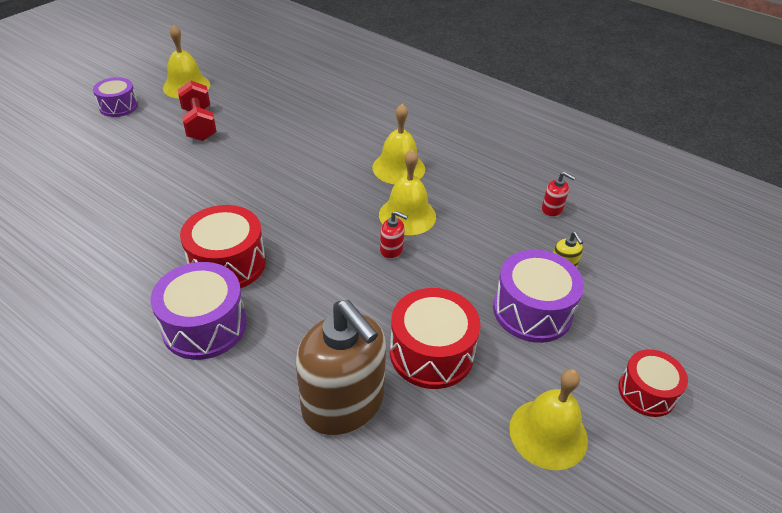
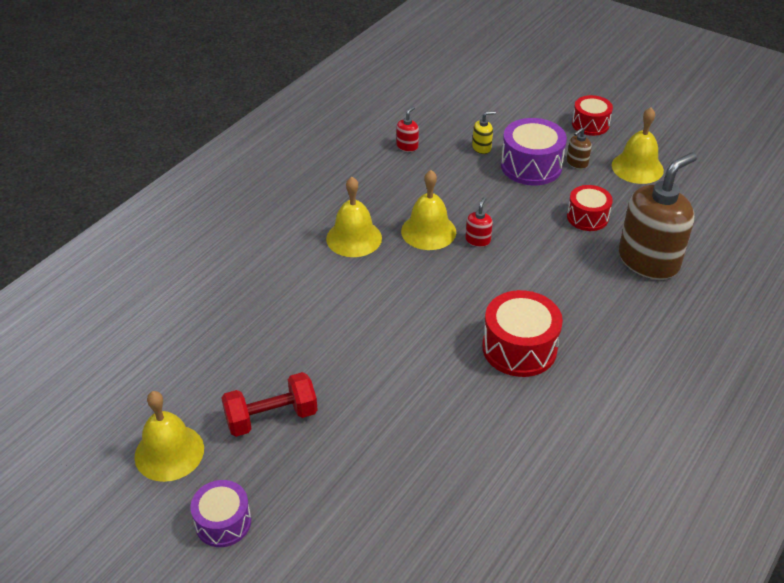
camera: 90 degrees left, 0 degrees up
(204, 326) = (599, 351): purple drum -> none
(431, 353) = (587, 217): red drum -> red drum, size x0.64
(547, 360) = (577, 163): none -> brown soap dispenser

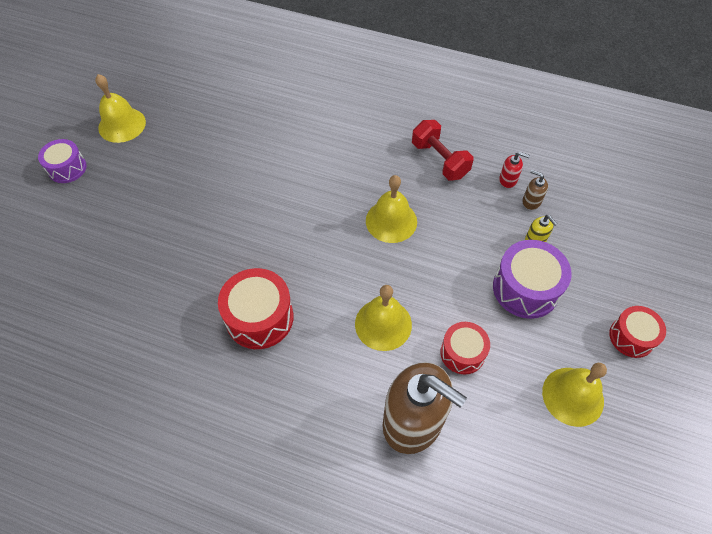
camera: 75 degrees right, 15 degrees up
(271, 417) = (158, 169): red dumbbell -> red dumbbell (439, 160)
(354, 238) = (363, 170): yellow bell -> yellow bell (383, 324)
(478, 240) = (392, 261): red soap dispenser -> none
(577, 163) = (551, 331): brown soap dispenser -> brown soap dispenser (531, 201)

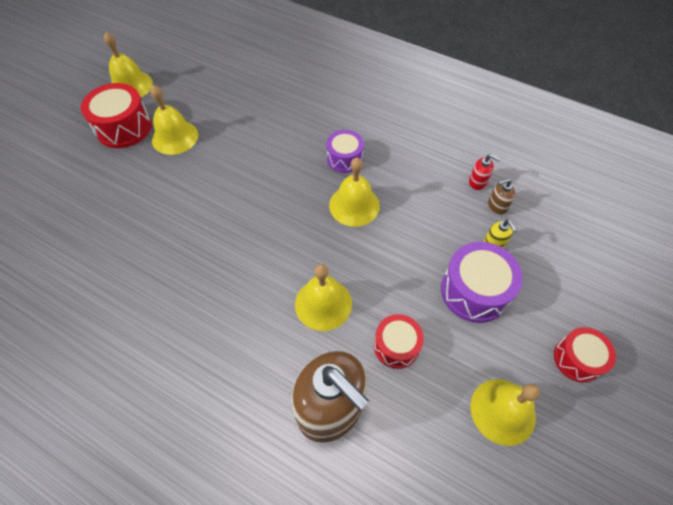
camera: 10 degrees right, 0 degrees up
(67, 168) = (73, 117): purple drum -> purple drum (344, 158)
(186, 175) = (175, 137): none -> yellow bell
(259, 317) = (206, 278): red drum -> red drum (124, 128)
(439, 160) = (414, 154): red dumbbell -> none
(531, 201) = (497, 206): brown soap dispenser -> brown soap dispenser turned 60 degrees counterclockwise

